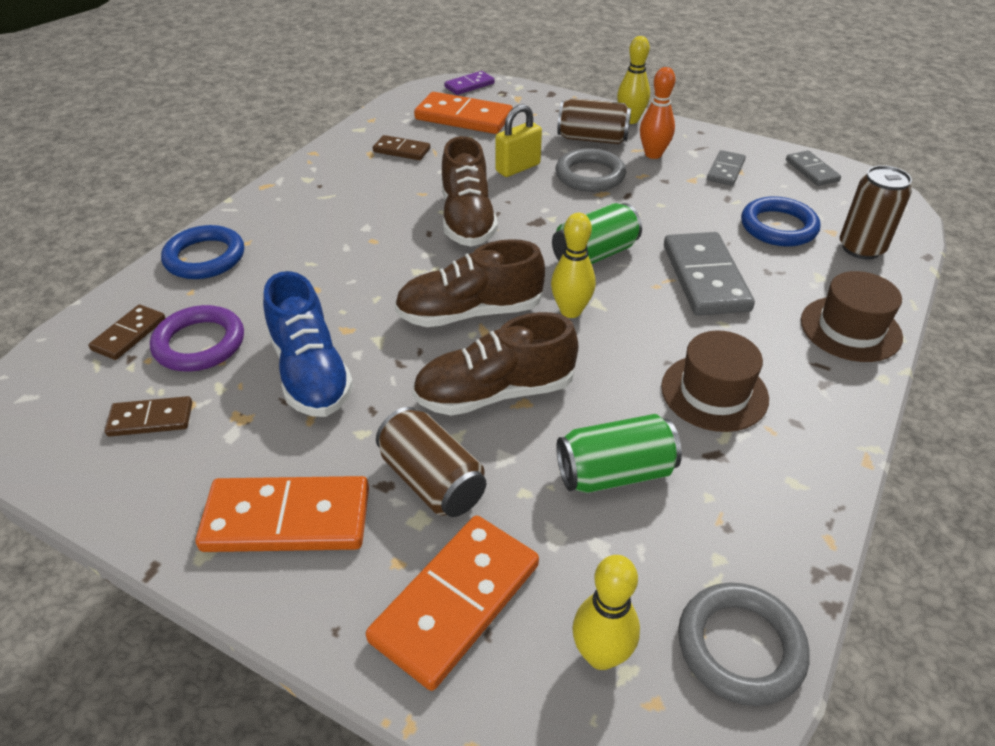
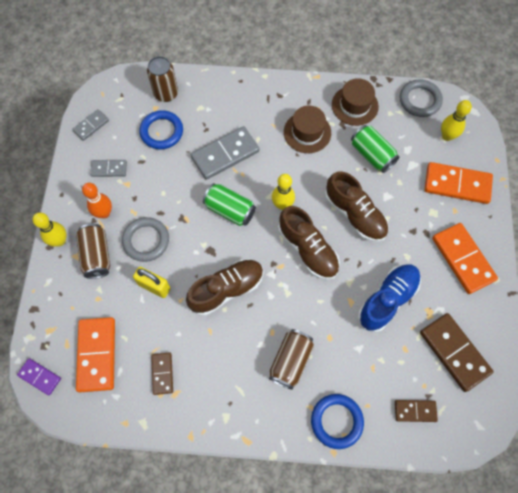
camera: 115 degrees left, 25 degrees up
(150, 419) = (454, 352): brown domino -> brown domino, size x1.82
(199, 343) = (400, 368): purple ring -> none
(432, 481) = (414, 216): brown can -> brown can (290, 361)
(850, 329) = (236, 90): brown hat -> brown hat (354, 105)

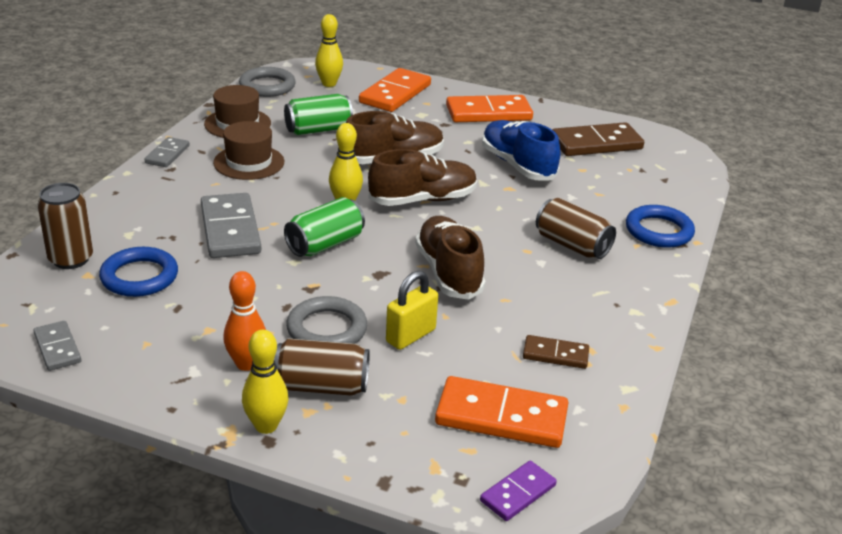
camera: 75 degrees left, 35 degrees down
(109, 169) = (164, 343): grey domino -> grey domino (167, 154)
(415, 411) = (657, 181): brown domino -> none

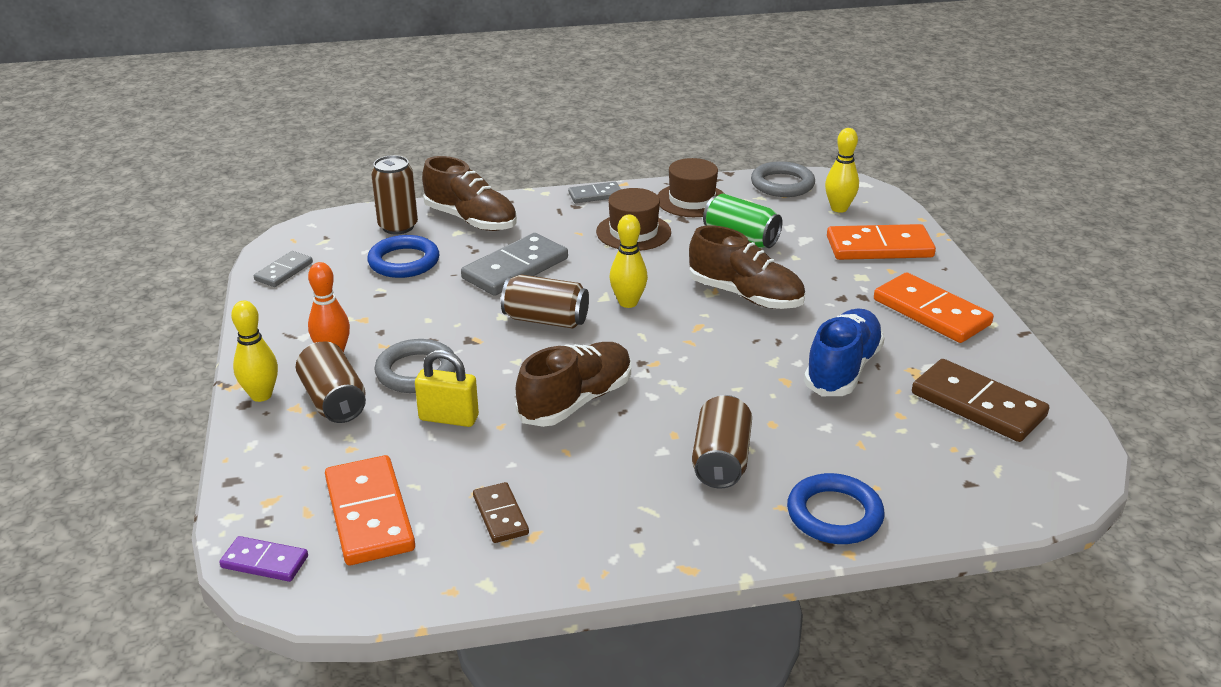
camera: 60 degrees right, 0 degrees up
(325, 244) = (546, 320): green can -> brown can
(423, 200) = (690, 339): brown shoe -> brown shoe (471, 220)

